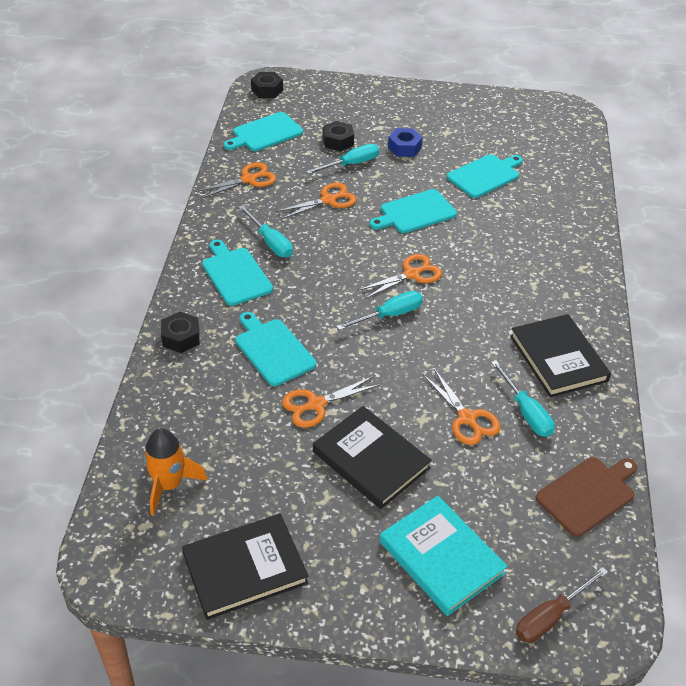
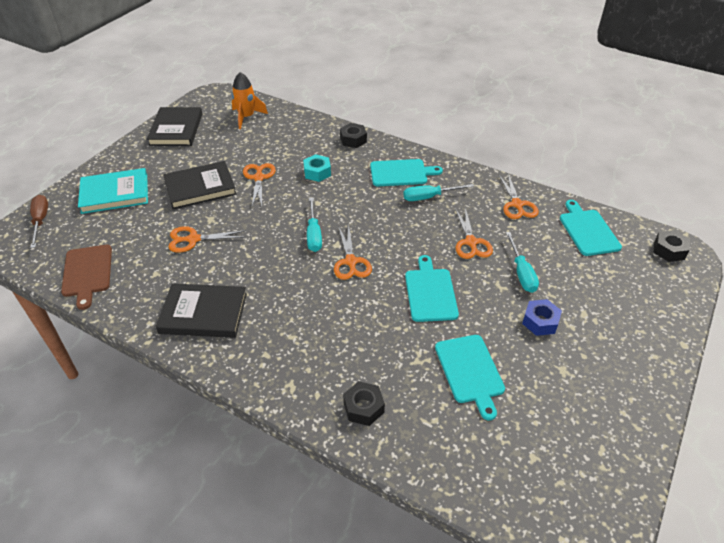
camera: 115 degrees right, 0 degrees up
(273, 350) = (317, 172): turquoise cutting board -> turquoise nut
(338, 141) = (563, 275): black nut -> black nut (363, 407)
(526, 412) = (173, 271): turquoise screwdriver -> none

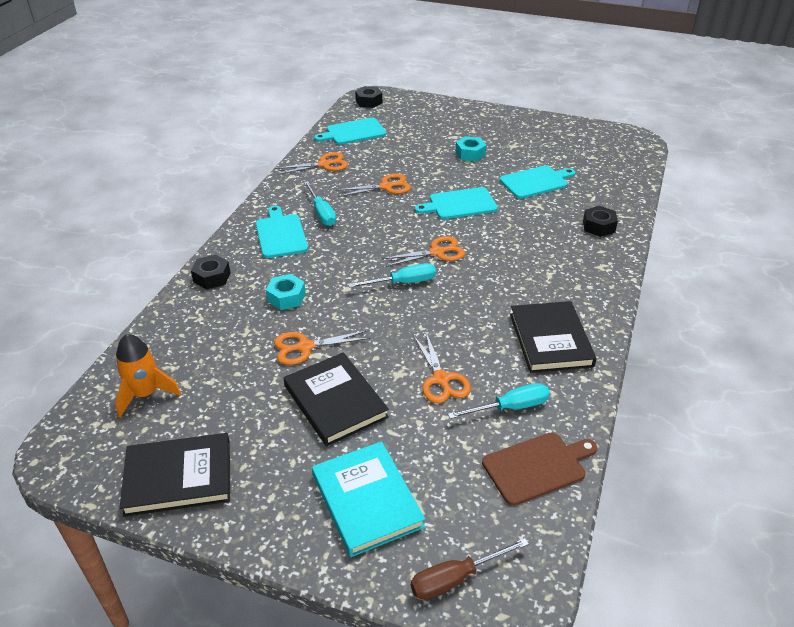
camera: 100 degrees left, 5 degrees down
(521, 273) = (417, 162): turquoise screwdriver -> turquoise screwdriver (510, 407)
(540, 322) = (470, 154): blue nut -> turquoise nut

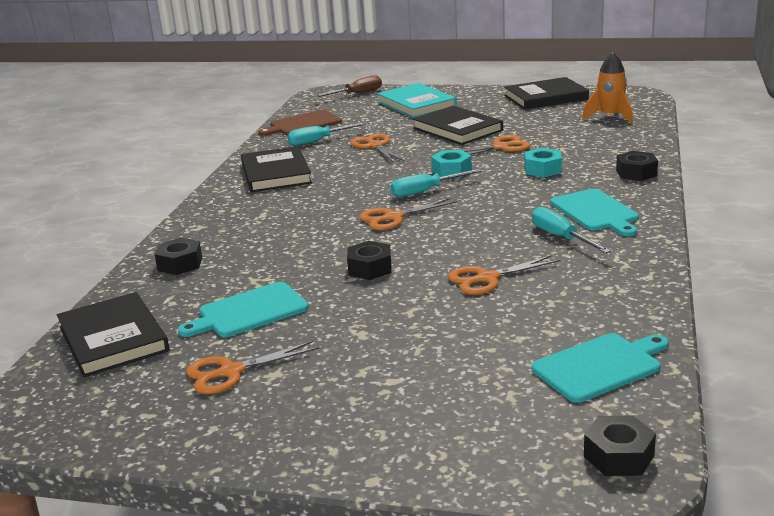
camera: 175 degrees right, 15 degrees down
(324, 164) = (609, 299): orange scissors -> orange scissors (231, 372)
(460, 204) = (370, 268): turquoise cutting board -> black nut
(470, 154) = (357, 347): turquoise nut -> turquoise nut (451, 171)
(613, 174) = (113, 339): none -> black book

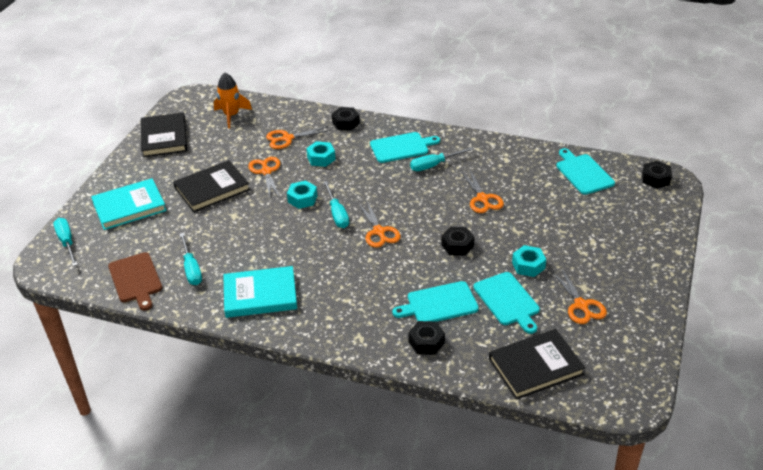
camera: 85 degrees left, 15 degrees up
(249, 266) = (439, 304): none -> turquoise cutting board
(276, 173) = (260, 295): black book -> turquoise book
(327, 323) = (528, 265): none -> turquoise nut
(357, 94) = (67, 242): brown screwdriver -> turquoise screwdriver
(375, 146) = (225, 235): orange scissors -> orange scissors (287, 138)

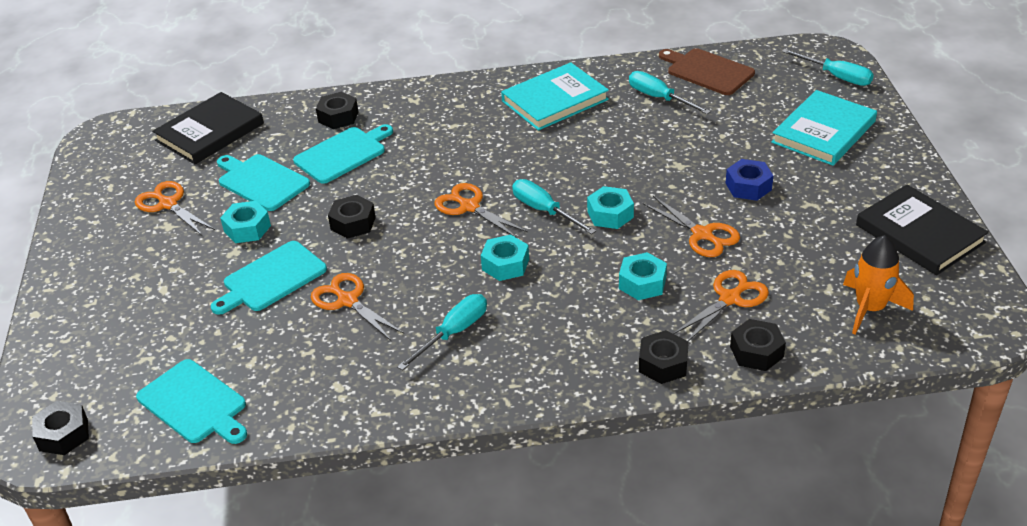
camera: 155 degrees right, 0 degrees up
(212, 189) = (748, 186): black book -> blue nut
(300, 115) = (756, 352): none -> black nut
(383, 190) = (505, 264): none -> turquoise nut
(401, 147) = (529, 348): turquoise cutting board -> turquoise cutting board (271, 278)

